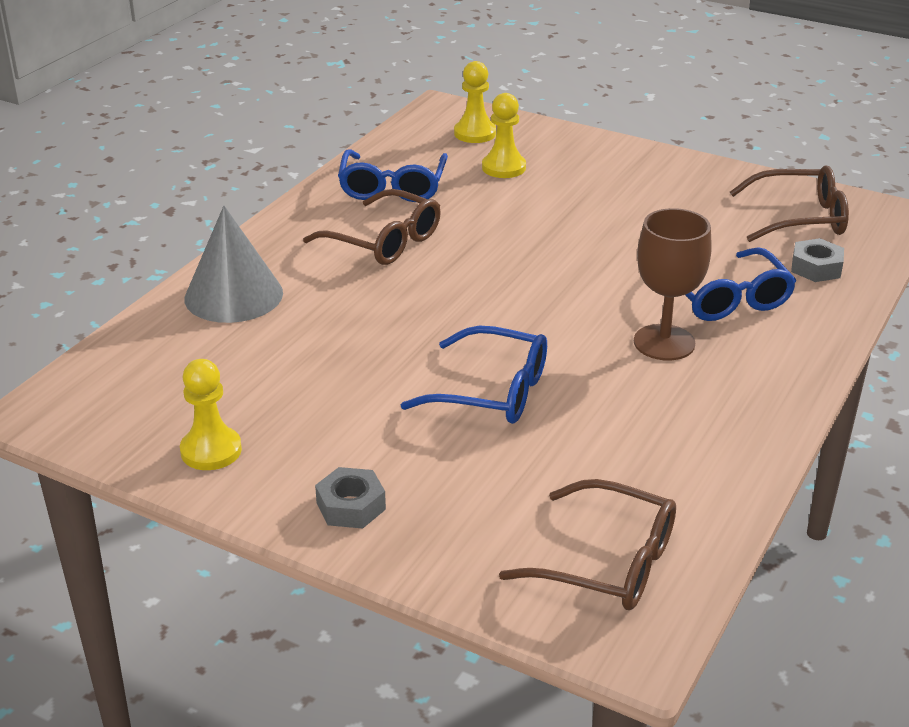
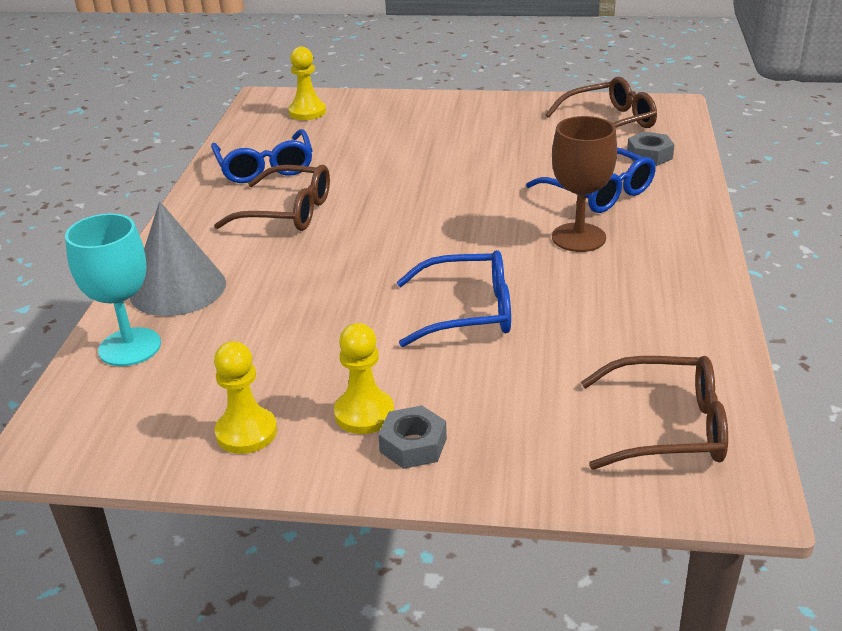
camera: 20 degrees left, 0 degrees up
(158, 342) = (130, 347): none -> turquoise goblet
(503, 167) = (350, 133): yellow pawn -> yellow pawn (364, 413)

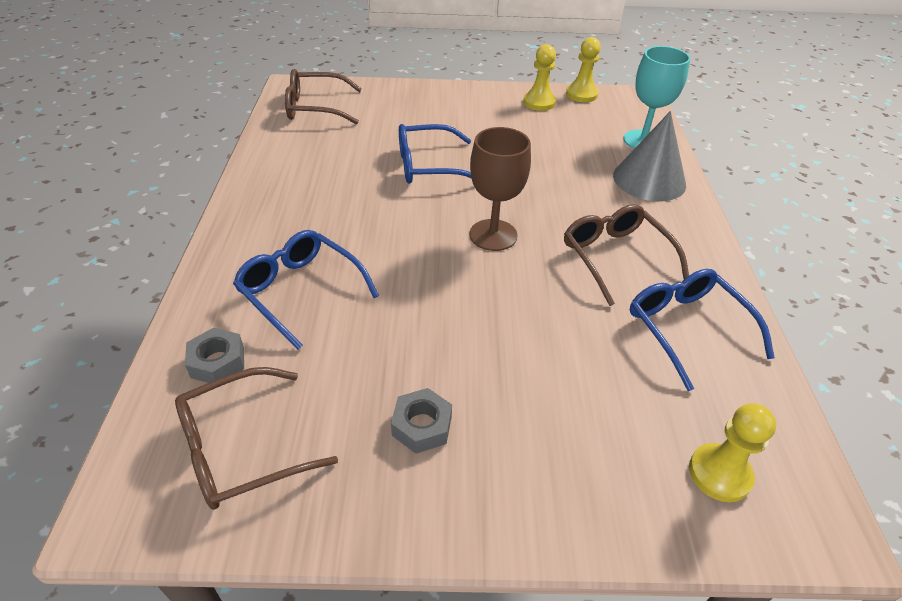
camera: 170 degrees right, 10 degrees up
(287, 212) = (616, 258): brown glasses -> brown glasses turned 60 degrees clockwise
(364, 413) = (480, 111): yellow pawn -> yellow pawn (581, 94)
(413, 445) = (450, 99): grey nut -> grey nut (422, 426)
(578, 237) = (336, 231): brown goblet -> brown goblet (493, 235)

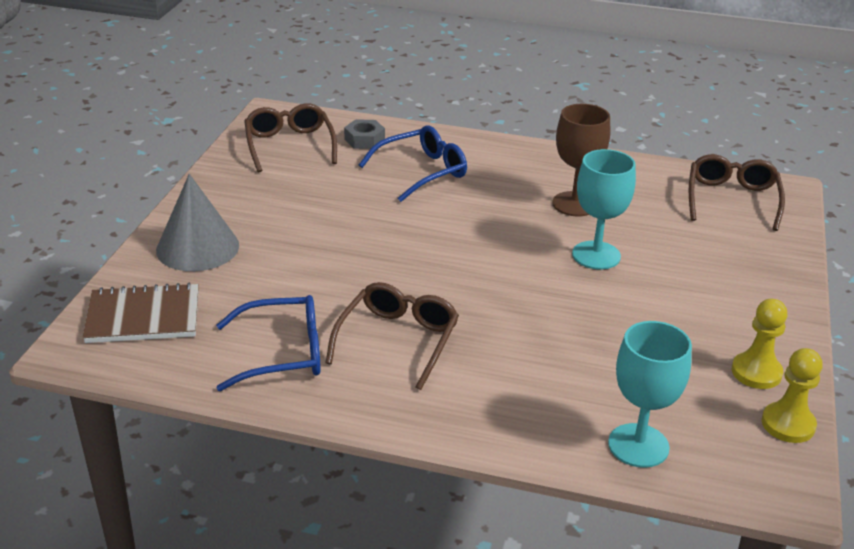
camera: 105 degrees right, 10 degrees down
(422, 426) = (266, 204): grey nut -> none
(429, 166) = (596, 255): blue glasses -> turquoise goblet
(493, 235) = (461, 273): brown goblet -> brown goblet (574, 204)
(616, 258) = (397, 341): brown glasses -> brown glasses turned 60 degrees counterclockwise
(649, 180) = (536, 416): grey cone -> grey cone (197, 247)
(719, 474) = (143, 317): yellow pawn -> brown notebook

